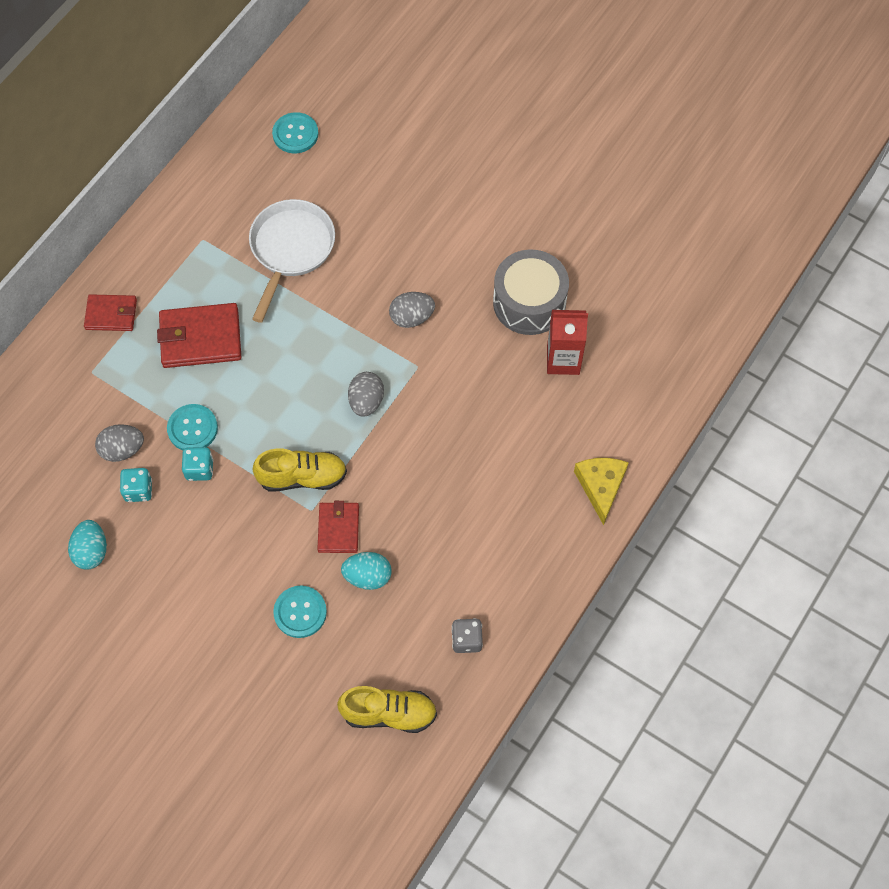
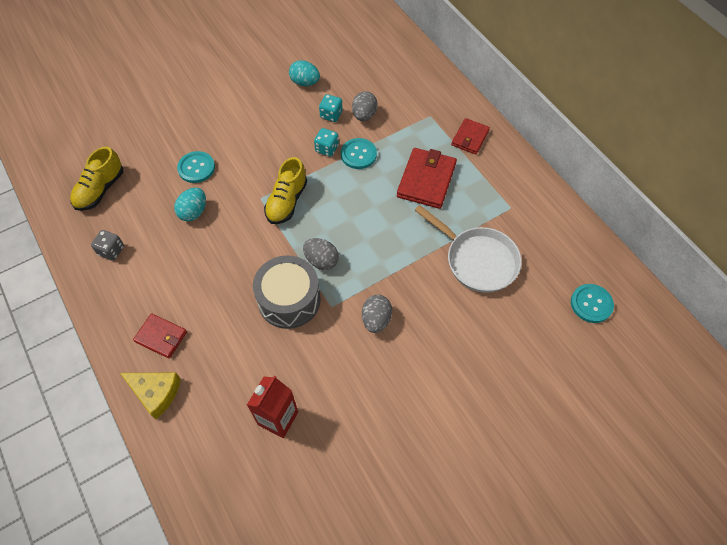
camera: 115 degrees right, 5 degrees down
(338, 529) = (237, 208): red wallet -> red wallet (161, 337)
(529, 302) = (345, 417): grey drum -> grey drum (289, 300)

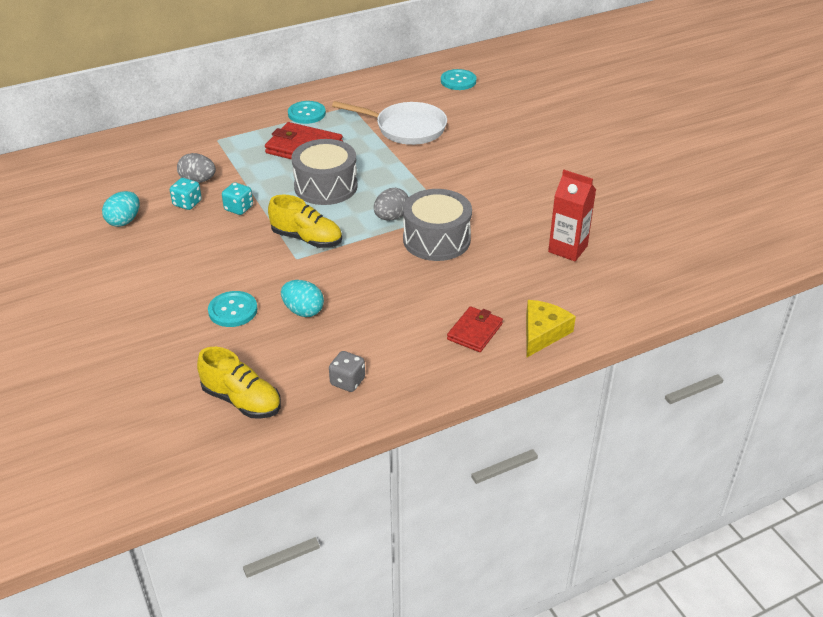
camera: 85 degrees left, 20 degrees down
(358, 154) = (254, 187): turquoise button -> turquoise button (306, 114)
(365, 205) = (326, 186): none -> grey drum
(376, 320) = (464, 187): grey egg -> none
(470, 138) = (257, 119): red wallet -> none
(477, 260) = (406, 128): white pan -> white pan turned 60 degrees clockwise

